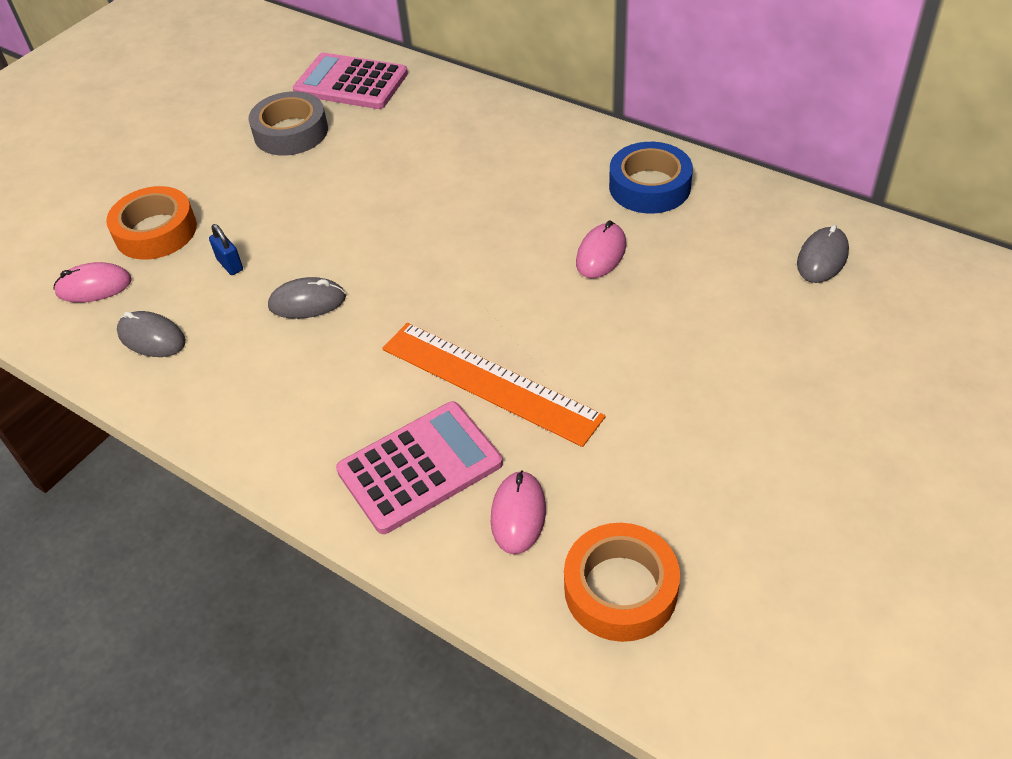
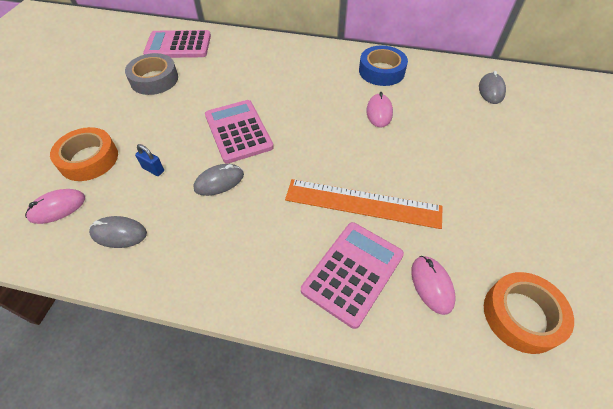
camera: 25 degrees left, 5 degrees up
(370, 236) = (238, 131): none -> pink calculator

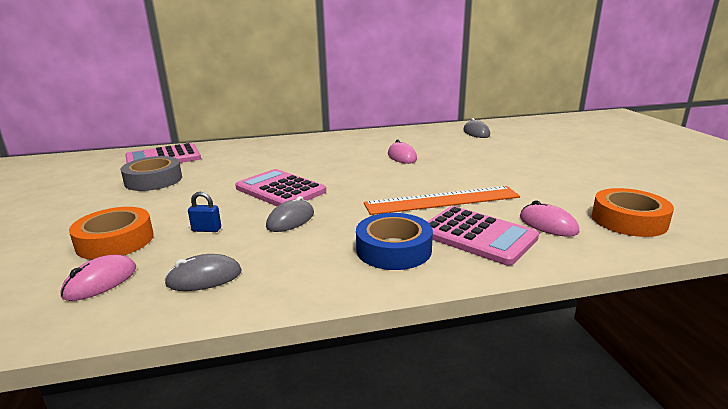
camera: 25 degrees left, 30 degrees down
(353, 272) = (477, 236): pink calculator -> pink calculator turned 120 degrees clockwise
(381, 71) = (380, 139): blue tape -> blue tape (393, 249)

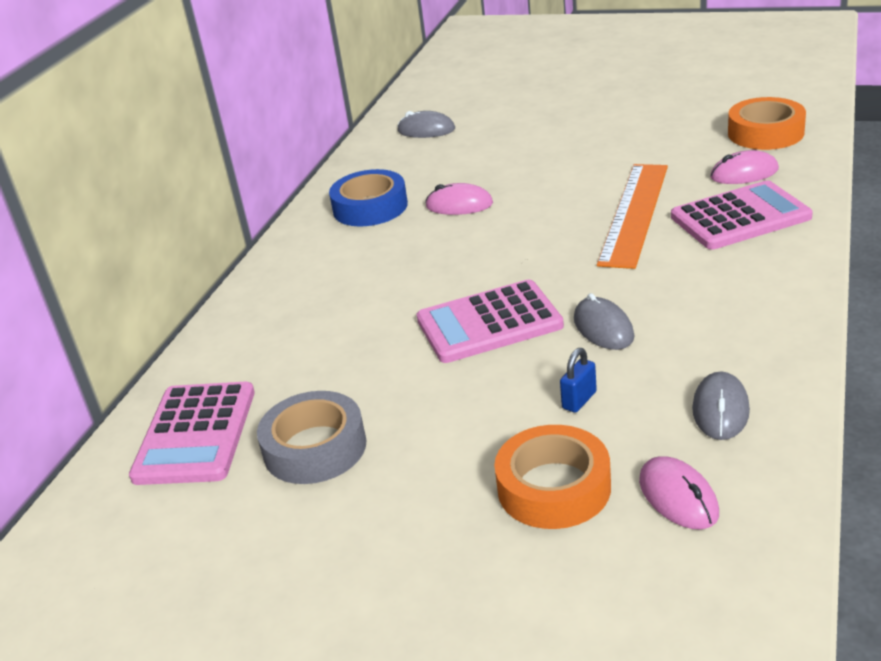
camera: 55 degrees left, 10 degrees up
(393, 249) = (736, 272): blue tape -> blue tape (370, 207)

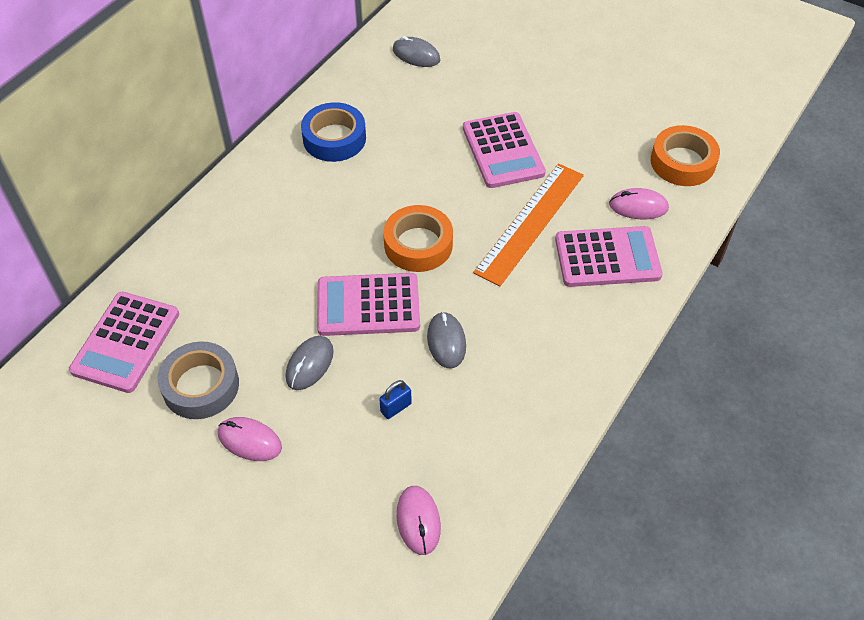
camera: 10 degrees right, 20 degrees up
(459, 205) = (403, 162): pink mouse -> pink mouse (249, 440)
(554, 487) = (342, 482): orange tape -> orange tape (418, 244)
(566, 171) = (503, 151): none -> pink calculator
(720, 410) = (486, 453): grey mouse -> grey mouse (309, 364)

